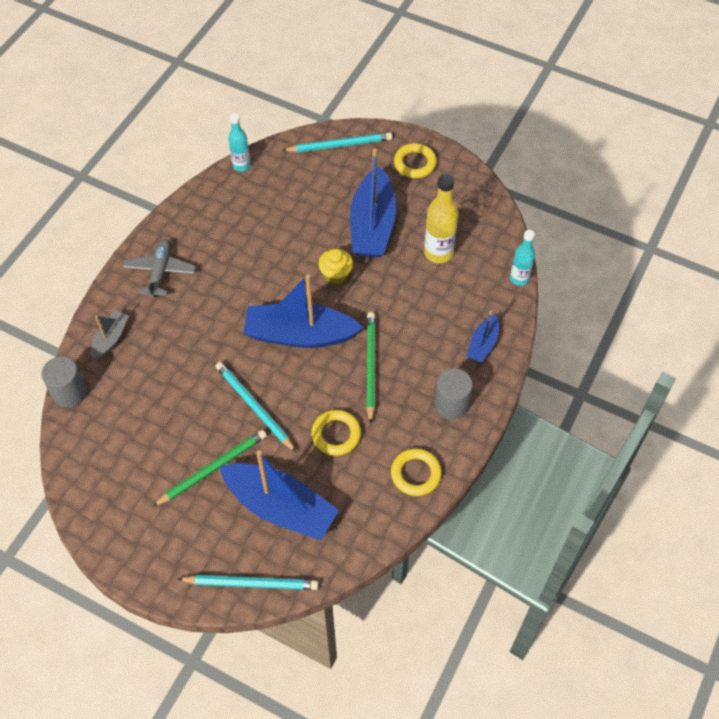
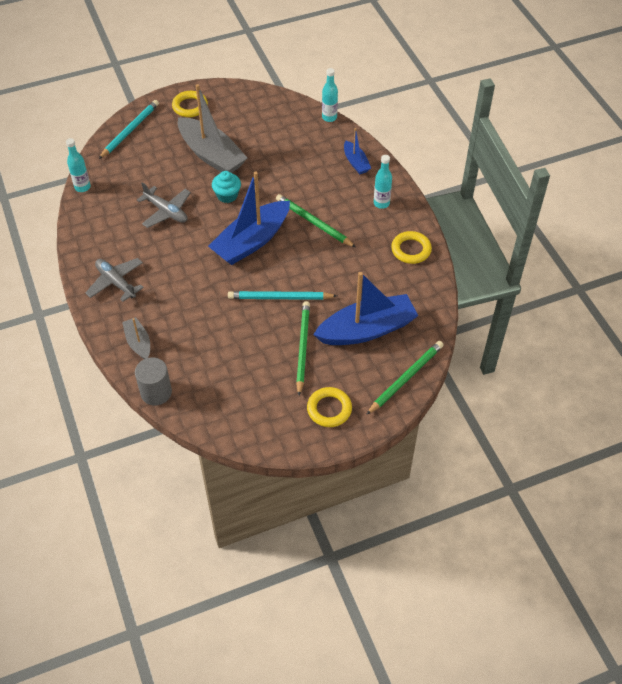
camera: 50 degrees left, 5 degrees down
(251, 583) = (406, 378): turquoise pencil -> green pencil
(272, 245) = (166, 211): none -> grey plane
(336, 274) = (227, 195): yellow cupcake -> turquoise cupcake
(336, 434) = (344, 270): yellow ring -> yellow ring (329, 409)
(372, 225) = (211, 155): blue boat -> grey boat
(438, 253) = (269, 139): yellow bottle -> none
(451, 405) = (381, 203): grey cylinder -> turquoise bottle

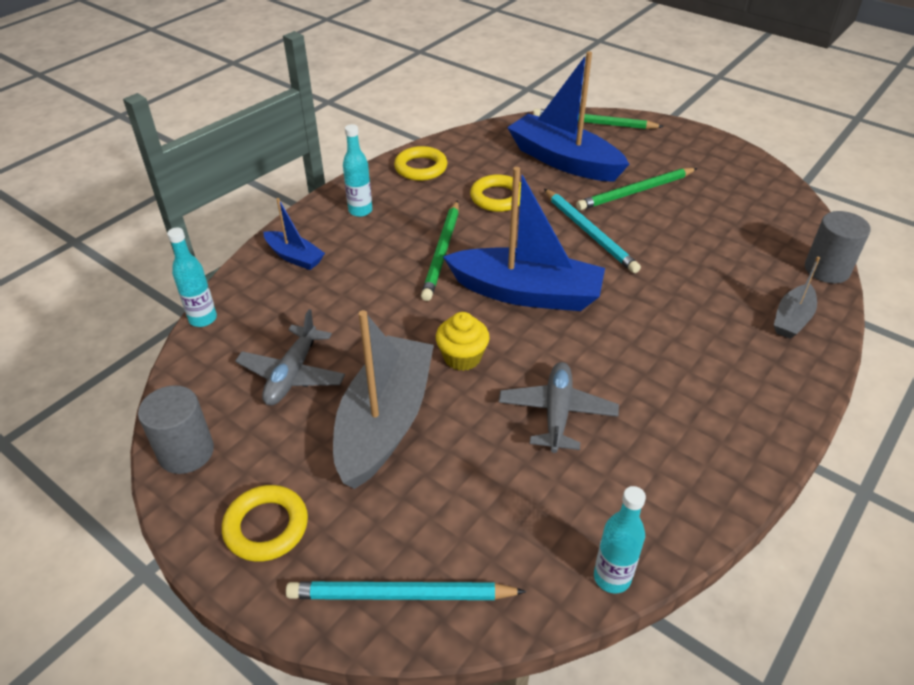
camera: 120 degrees left, 10 degrees down
(116, 282) = (740, 396): grey plane -> grey plane (292, 374)
(227, 195) = (462, 357): turquoise cupcake -> yellow cupcake
(246, 94) = (186, 452): none -> grey cylinder
(329, 409) = (683, 151): yellow ring -> yellow ring (497, 197)
(356, 162) = (294, 257): blue boat -> blue boat turned 90 degrees clockwise

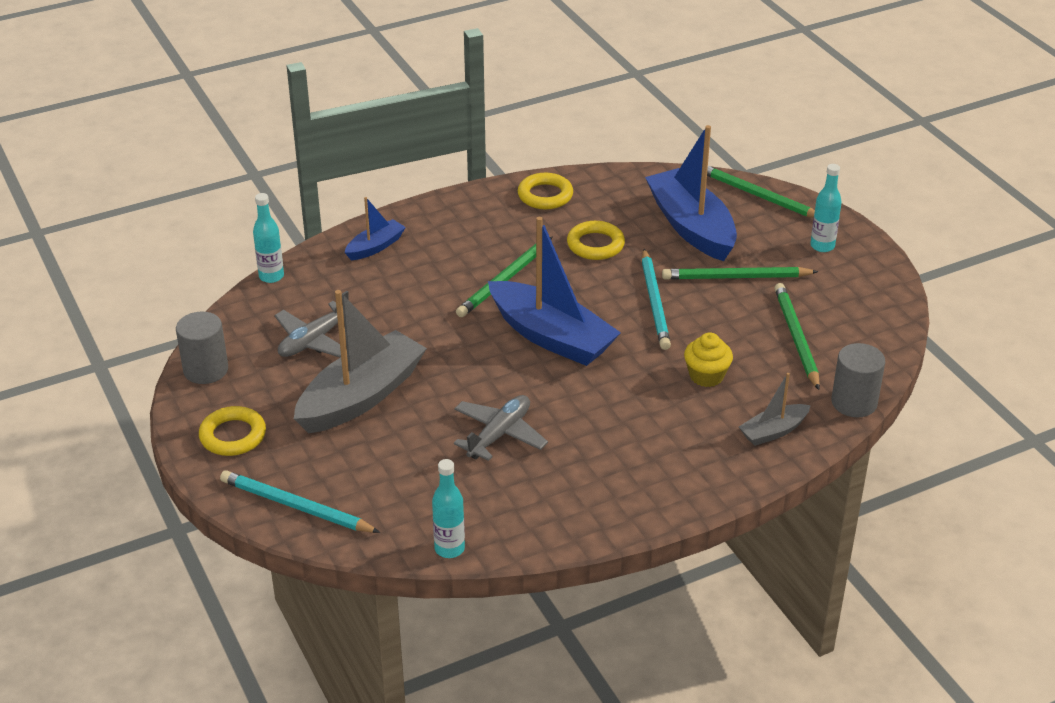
camera: 25 degrees right, 5 degrees down
(294, 257) = (375, 247): blue boat -> blue boat turned 105 degrees counterclockwise
(360, 211) = (459, 221): turquoise bottle -> turquoise bottle (822, 246)
(462, 357) = (456, 370): yellow cupcake -> yellow cupcake (706, 376)
(729, 228) = (796, 337): none -> green pencil

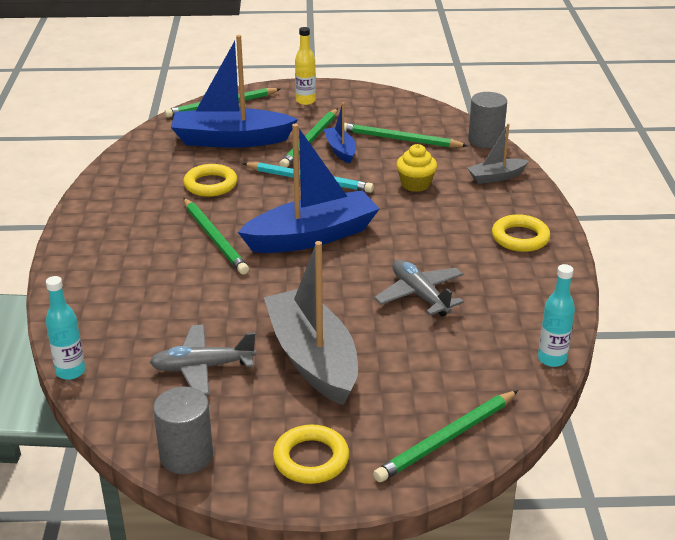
camera: 65 degrees left, 5 degrees down
(296, 506) = (446, 439): turquoise pencil -> green pencil
(314, 340) = (203, 367): grey plane -> grey plane turned 105 degrees clockwise
(375, 247) = (92, 294): blue boat -> blue boat (340, 150)
(545, 195) = (117, 188): yellow ring -> yellow ring (520, 238)
(773, 431) = (496, 177): grey boat -> grey boat turned 75 degrees clockwise
(822, 246) = (305, 101): turquoise bottle -> yellow bottle

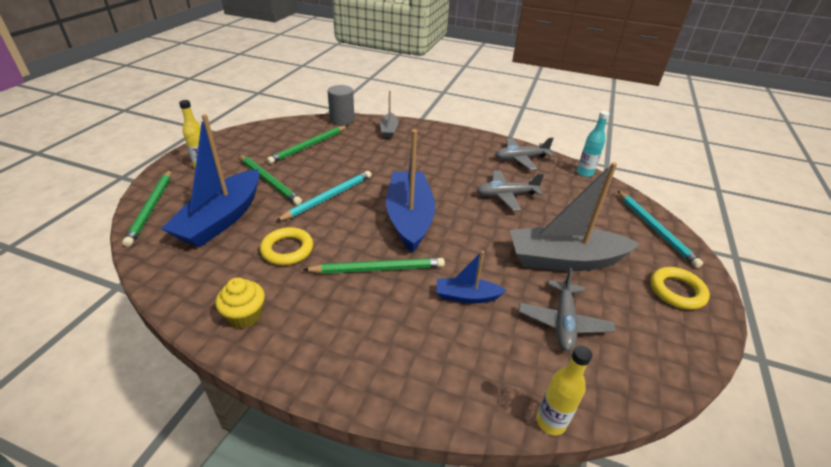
camera: 70 degrees left, 5 degrees up
(70, 372) = (551, 422): turquoise bottle -> yellow bottle
(186, 455) = (676, 359): grey cylinder -> none
(340, 150) = (298, 172): blue boat -> blue boat (466, 296)
(415, 184) = (373, 158): yellow cupcake -> yellow cupcake (245, 315)
(446, 439) = (655, 229): green pencil -> turquoise pencil
(520, 238) = (461, 144): yellow ring -> none
(532, 293) = (520, 158): none -> grey plane

